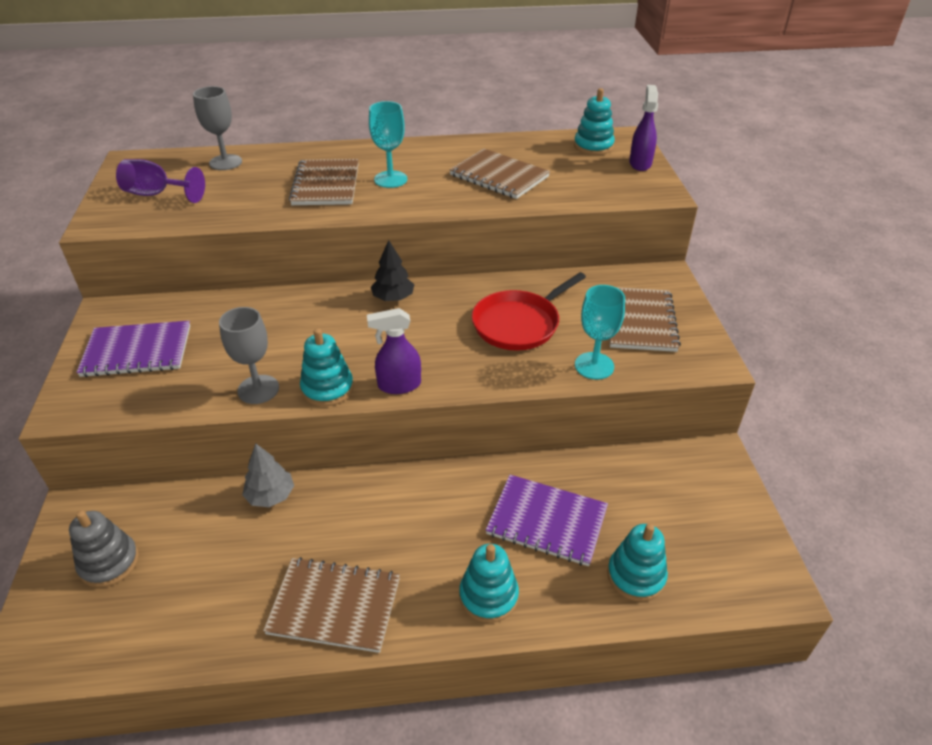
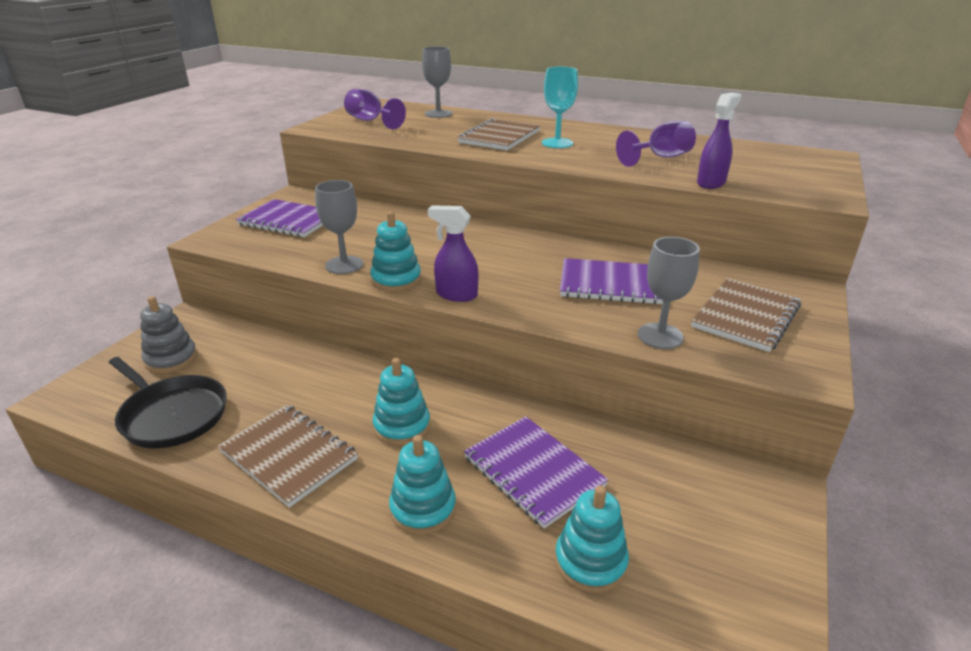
camera: 30 degrees right, 10 degrees down
(175, 622) = (172, 415): none -> black pan
(270, 496) = (316, 359): grey tree -> none
(393, 298) = (510, 238): black tree -> none
(499, 176) = (660, 158): brown notebook -> purple goblet
(519, 323) = (610, 284): red pan -> purple notebook
(593, 146) = (783, 156): turquoise stacking toy -> turquoise stacking toy (402, 426)
(594, 366) = (660, 336): turquoise goblet -> grey goblet
(640, 163) = (826, 175): purple spray bottle -> purple spray bottle (711, 183)

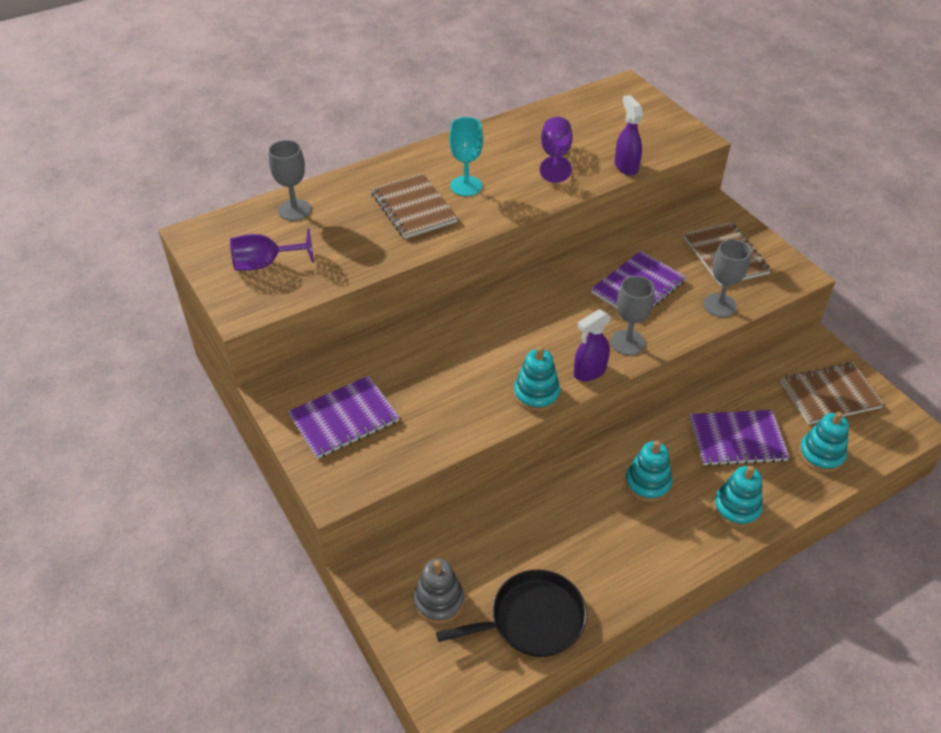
camera: 55 degrees left, 15 degrees up
(289, 455) = (637, 559): brown notebook -> brown notebook (830, 395)
(344, 265) = (481, 414): grey goblet -> grey goblet (627, 342)

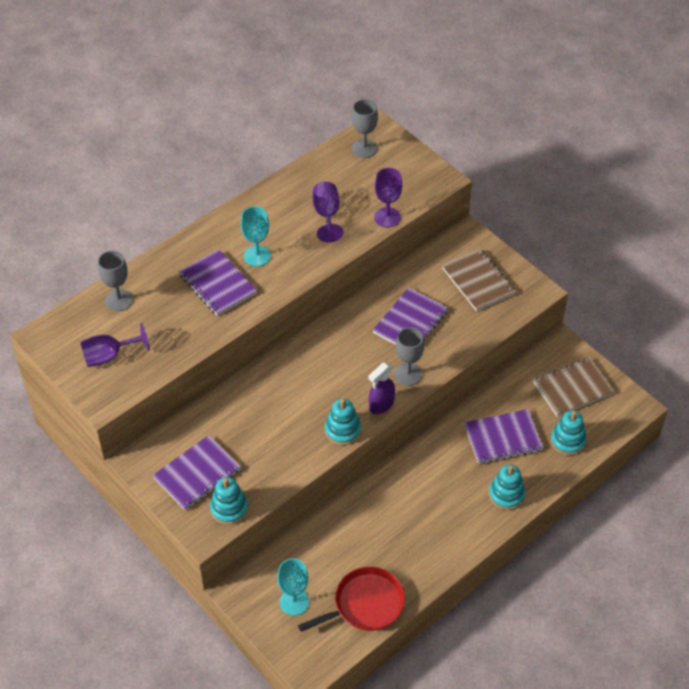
camera: 10 degrees left, 5 degrees up
(413, 208) = (218, 284): brown notebook -> purple notebook
(439, 601) = (294, 602): grey stacking toy -> turquoise goblet
(532, 619) = (365, 604): black pan -> red pan
(626, 166) = (387, 217): purple spray bottle -> purple goblet
(647, 483) = (437, 485): turquoise stacking toy -> turquoise stacking toy (229, 508)
(719, 305) = (477, 329): grey goblet -> grey goblet (364, 148)

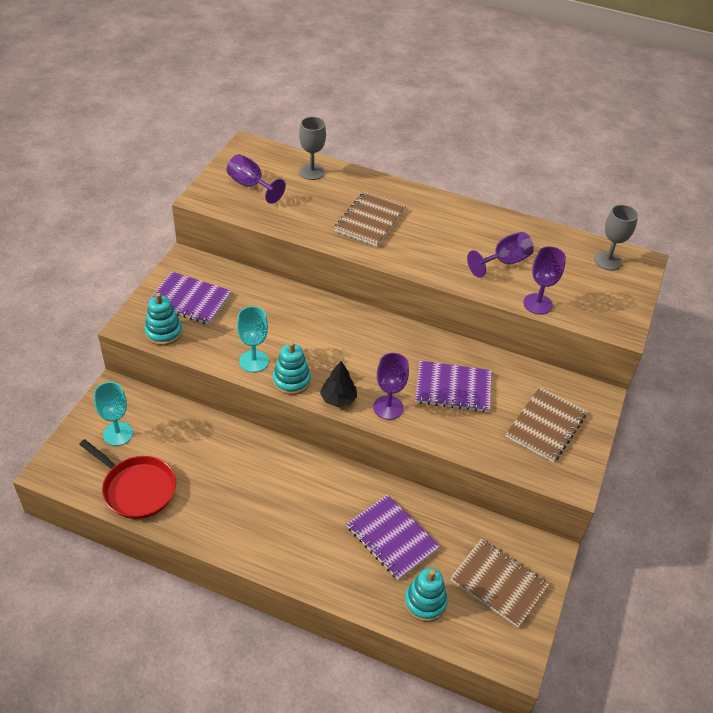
camera: 60 degrees right, 5 degrees down
(218, 284) = (369, 220): purple notebook -> brown notebook
(257, 256) = (419, 233): turquoise goblet -> turquoise goblet (254, 361)
(381, 405) = (338, 399): purple spray bottle -> black tree
(408, 374) = (388, 407): grey goblet -> purple goblet
(506, 495) = (322, 566): turquoise stacking toy -> none

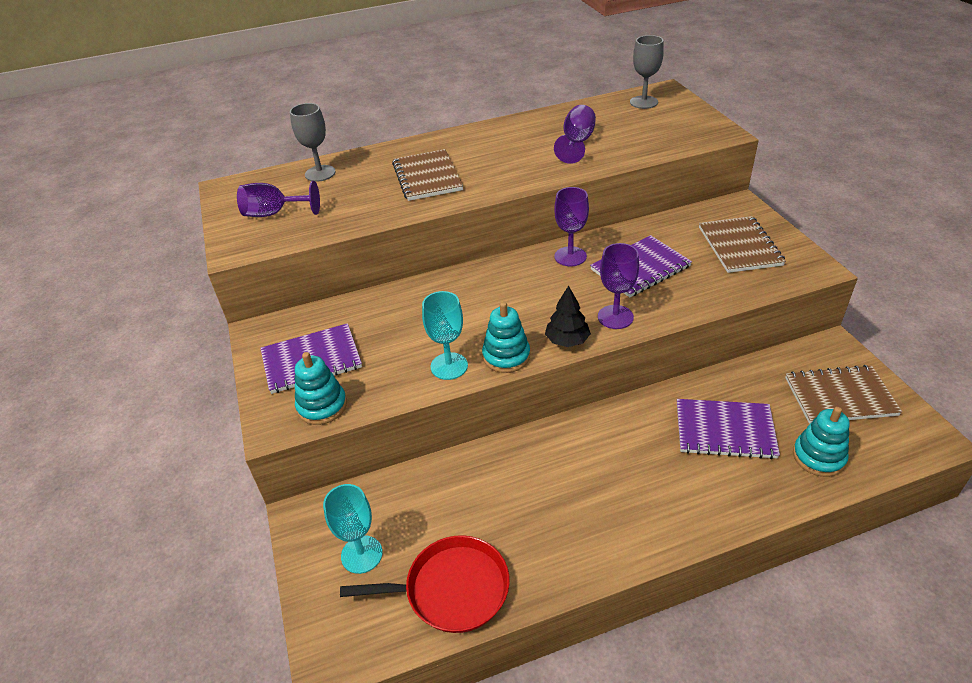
camera: 35 degrees left, 5 degrees down
(537, 304) = (644, 153): purple goblet -> purple goblet (570, 256)

